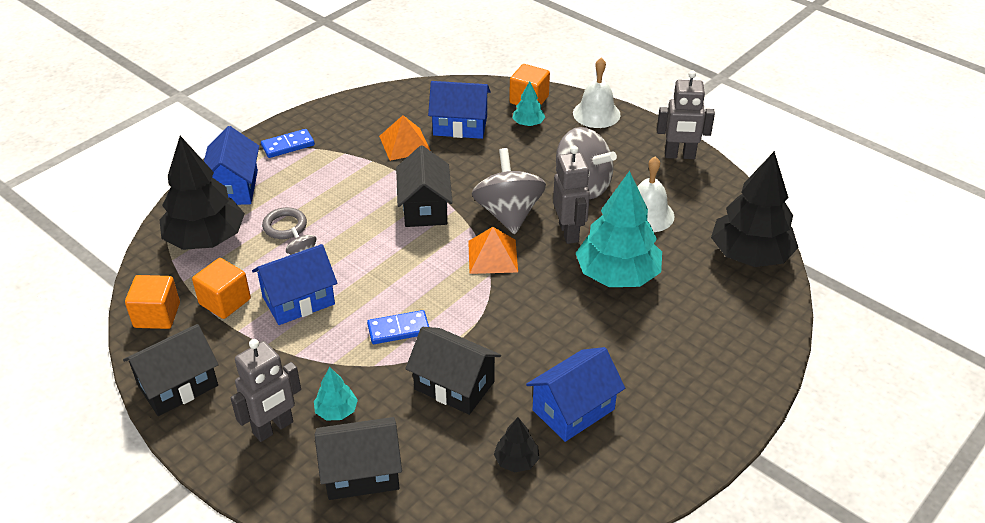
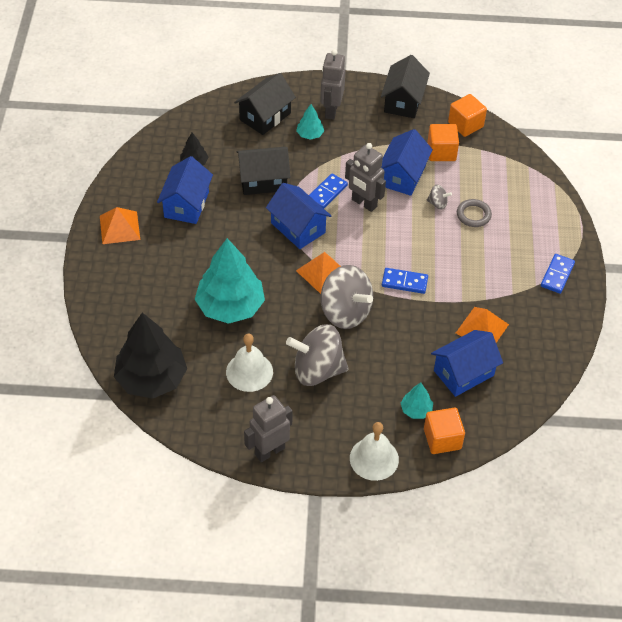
camera: 140 degrees right, 10 degrees up
(205, 239) = (506, 179): black tree -> none
(234, 187) = (542, 221): blue house -> blue house (298, 228)
(425, 208) = (404, 282): black house -> blue domino
(569, 232) = (290, 321): grey robot -> grey robot (364, 203)
(680, 428) = (119, 227): none -> orange pyramid

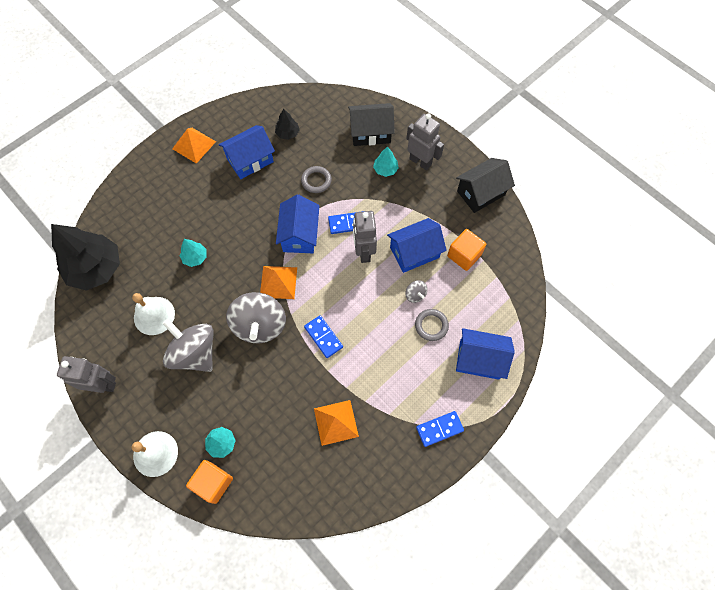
camera: 45 degrees right, 15 degrees up
(230, 306) = (195, 257): turquoise tree -> turquoise tree, size x0.45
(263, 181) = (316, 181): black house -> grey ring
(331, 110) = (420, 162): grey robot -> grey robot turned 75 degrees clockwise
(463, 373) = (284, 445): blue house -> blue house (479, 359)
(465, 124) = (507, 247): orange cube -> none

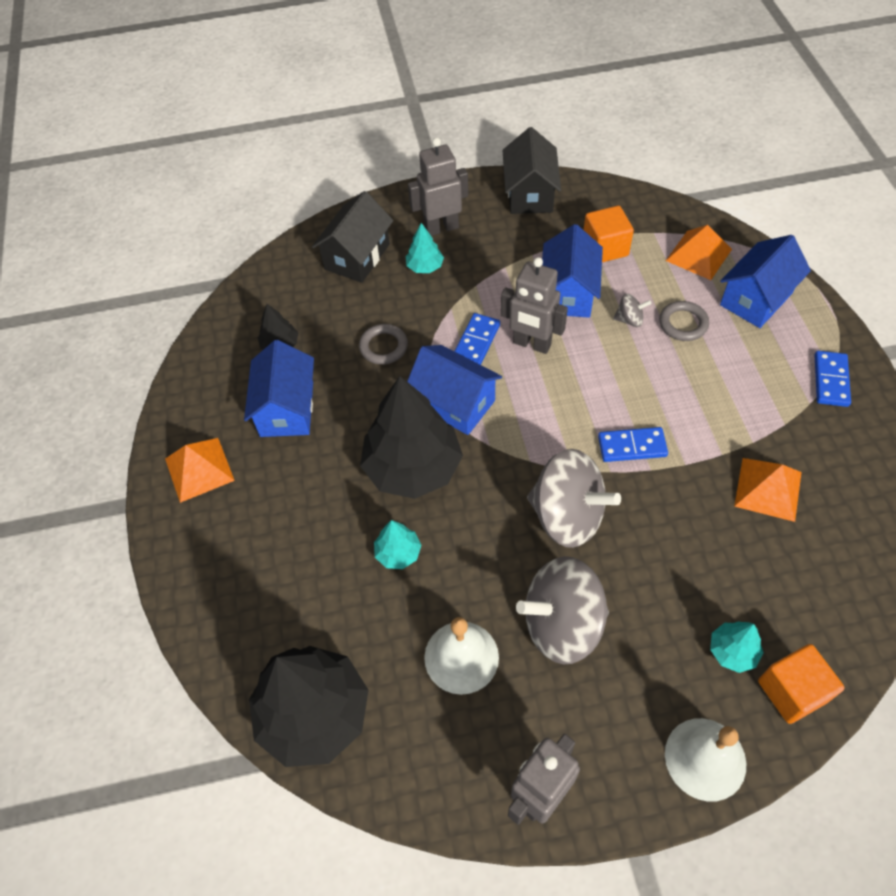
camera: 55 degrees left, 10 degrees down
(248, 237) = (413, 467): none -> black tree
(278, 282) = (512, 462): orange pyramid -> orange pyramid (698, 255)

